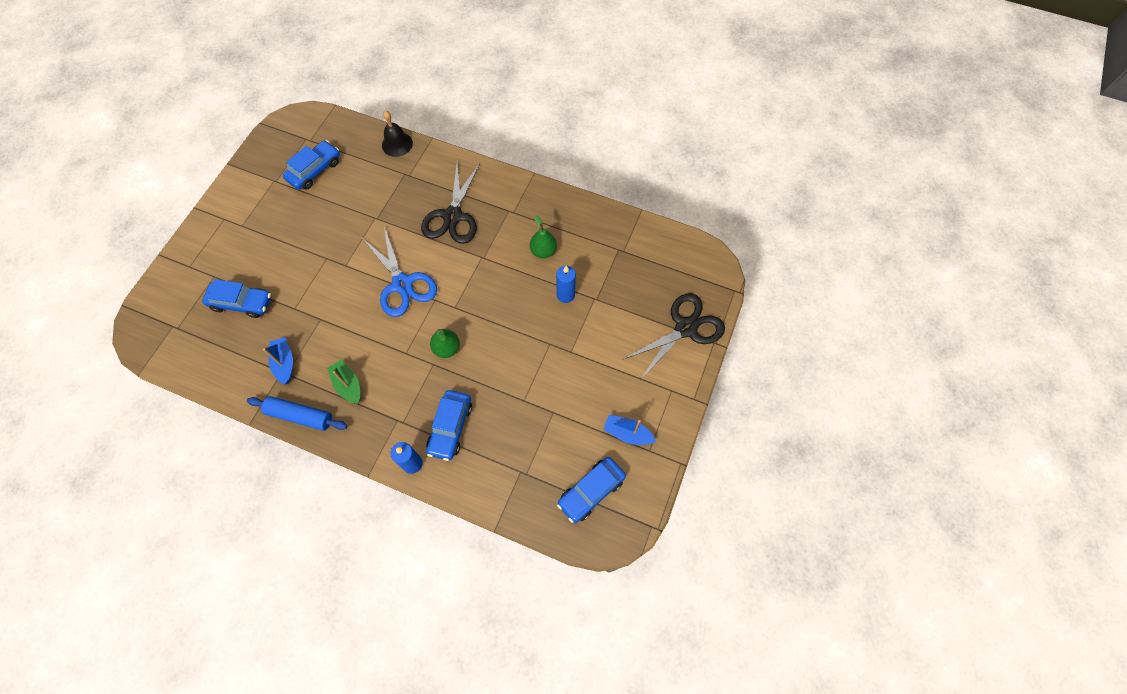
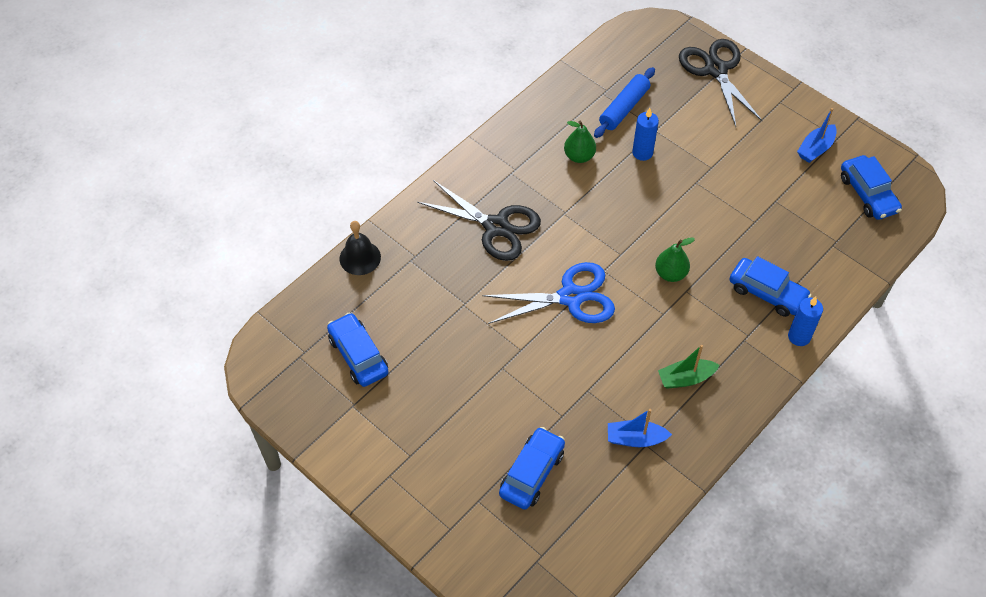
camera: 70 degrees left, 10 degrees down
(300, 416) = (710, 434): blue rolling pin -> blue rolling pin (624, 108)

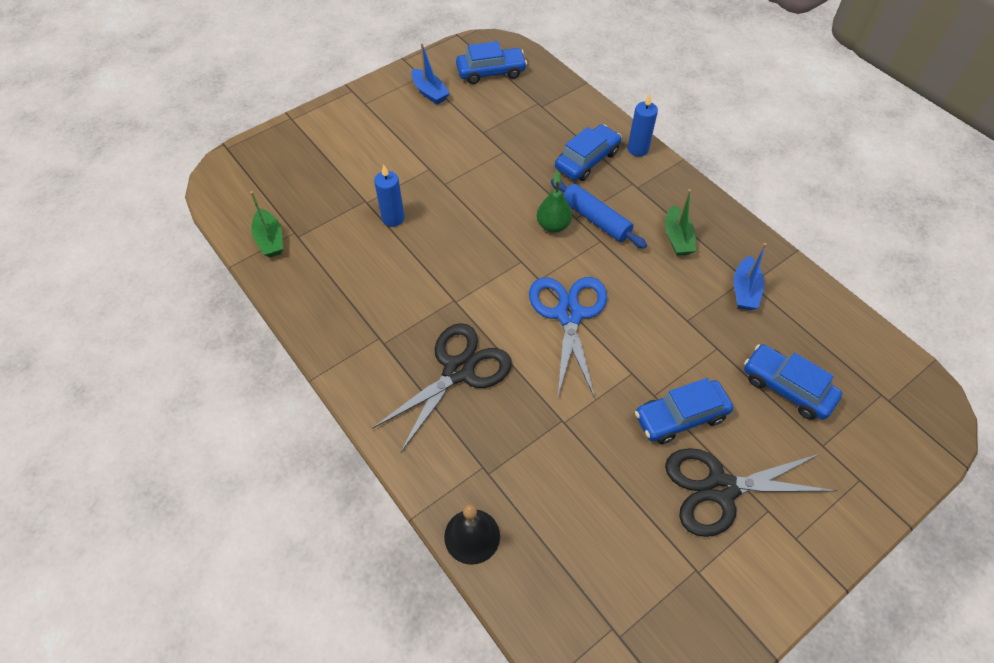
camera: 80 degrees left, 0 degrees up
(358, 355) = (624, 555): blue car -> blue car (680, 416)
(579, 156) = (380, 274): green pear -> none
(594, 76) = (270, 240): none -> green boat
(624, 108) = (326, 222): blue rolling pin -> blue rolling pin (596, 219)
(716, 70) = (304, 139): black scissors -> black scissors (720, 489)

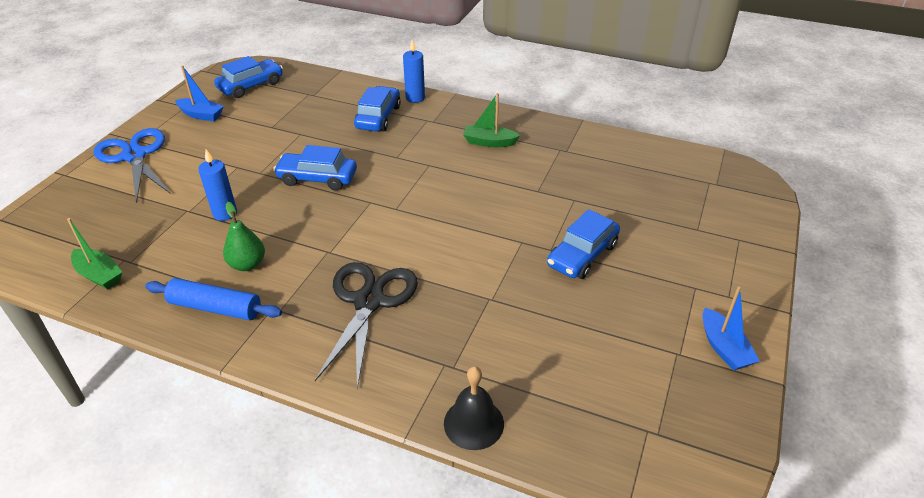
camera: 30 degrees left, 15 degrees down
(553, 225) = (381, 168): green pear -> green pear (247, 264)
(569, 314) = (439, 223): blue scissors -> blue scissors (135, 156)
(596, 219) = (414, 152): blue rolling pin -> blue rolling pin (215, 308)
(677, 238) = (489, 142): green boat -> green boat turned 135 degrees clockwise
(720, 489) = (650, 289): black scissors -> none
(744, 290) = (565, 156): blue boat -> blue boat (724, 348)
(787, 387) = (643, 204): blue car -> blue car (317, 178)

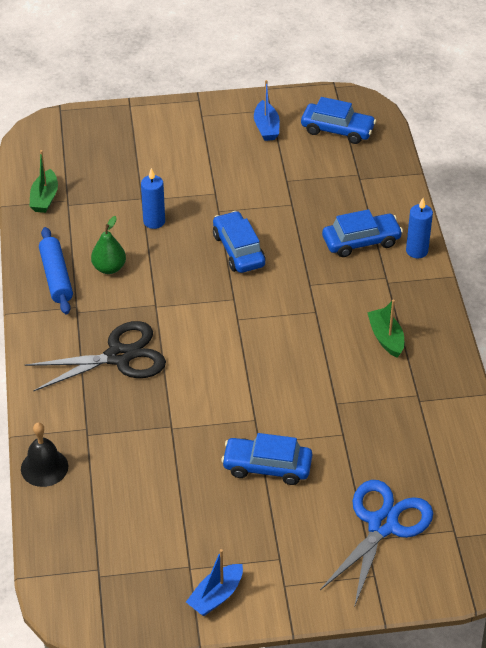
camera: 60 degrees right, 5 degrees up
(135, 156) = (181, 126): blue scissors -> blue scissors (382, 525)

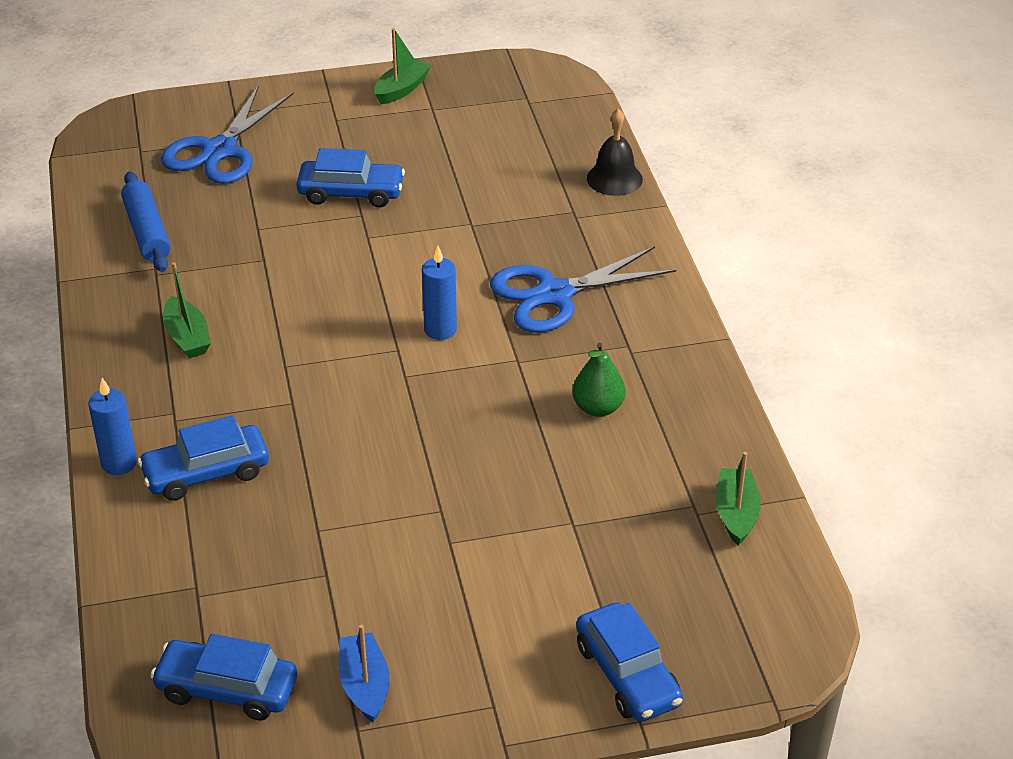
camera: 175 degrees right, 5 degrees down
(56, 277) = (673, 390): blue rolling pin -> blue rolling pin (147, 232)
(119, 356) = (554, 294): black scissors -> blue scissors
(154, 221) = (544, 485): blue candle -> blue candle (440, 330)
(216, 596) = (402, 89): blue boat -> green boat
(238, 250) = (402, 447): blue car -> blue car (627, 674)

